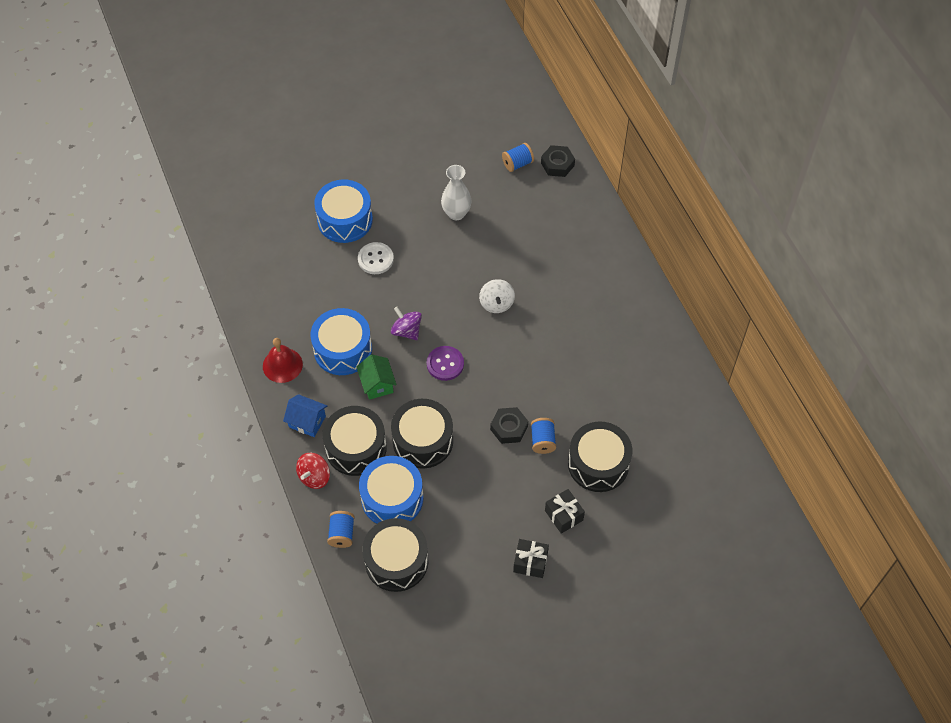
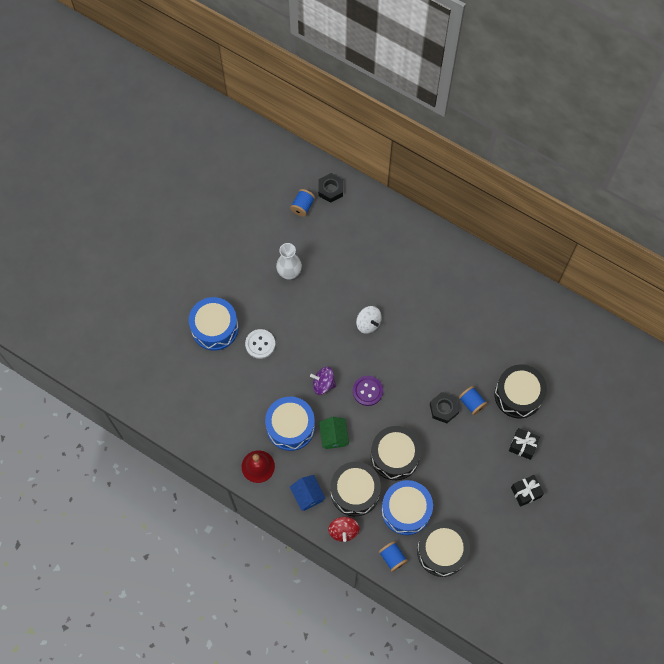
camera: 35 degrees left, 10 degrees up
(307, 421) = (307, 495): blue house -> blue house turned 75 degrees clockwise
(377, 384) = (333, 436): green house -> green house turned 45 degrees clockwise

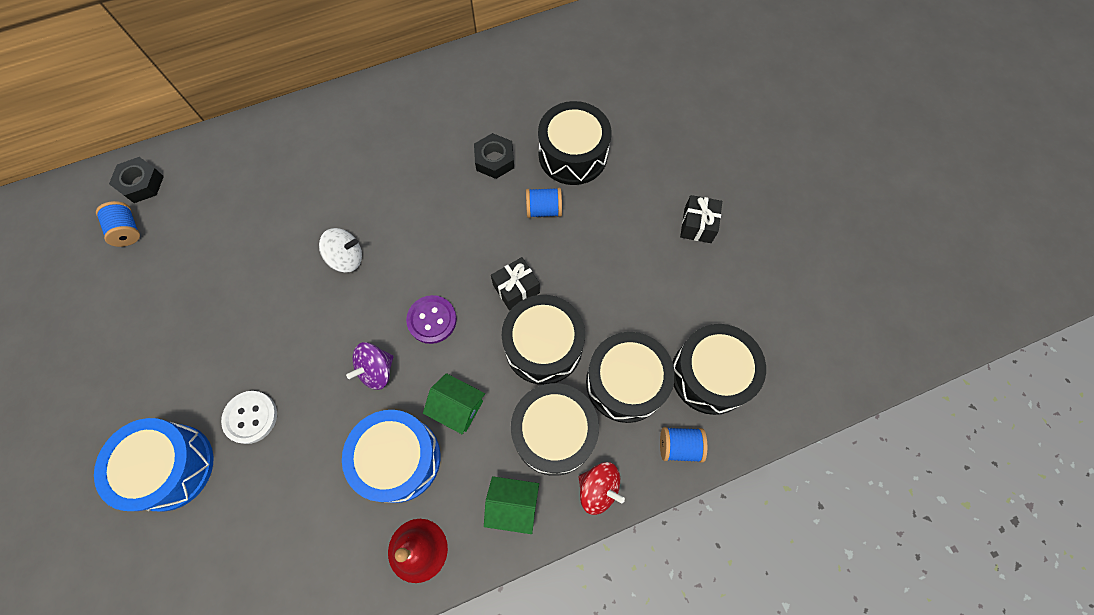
camera: 55 degrees left, 0 degrees up
(289, 272) = (193, 308): white vase -> none
(307, 495) = (513, 505): blue house -> green house
(406, 510) = (625, 382): blue drum -> black drum
(443, 409) = (526, 245): black nut -> black nut (494, 160)
(522, 446) = (637, 190): black gift -> black gift (516, 289)

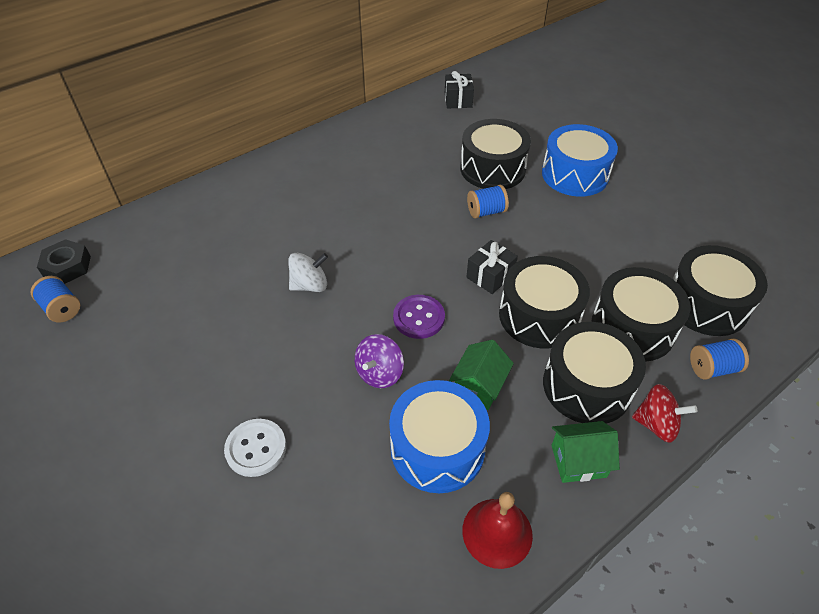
camera: 15 degrees left, 20 degrees down
(170, 467) = (175, 522): blue drum -> blue drum (575, 174)
(457, 407) = (479, 386): green house -> green house turned 75 degrees counterclockwise
(494, 160) = (423, 184): black nut -> none
(697, 225) = (629, 197): black gift -> black gift (458, 100)

